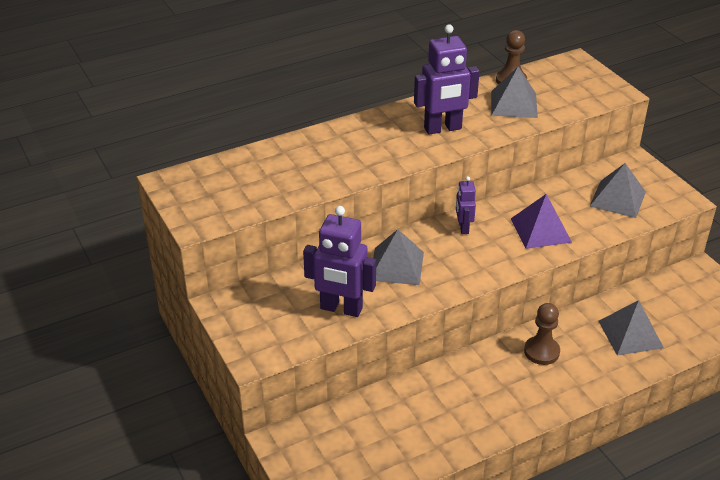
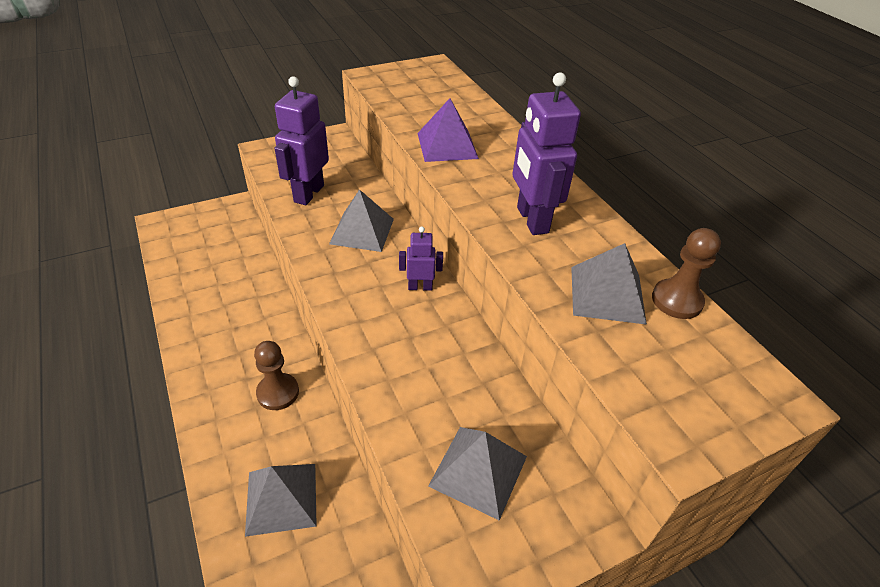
camera: 90 degrees right, 5 degrees up
(541, 230) = (408, 359): purple pyramid -> purple pyramid (447, 145)

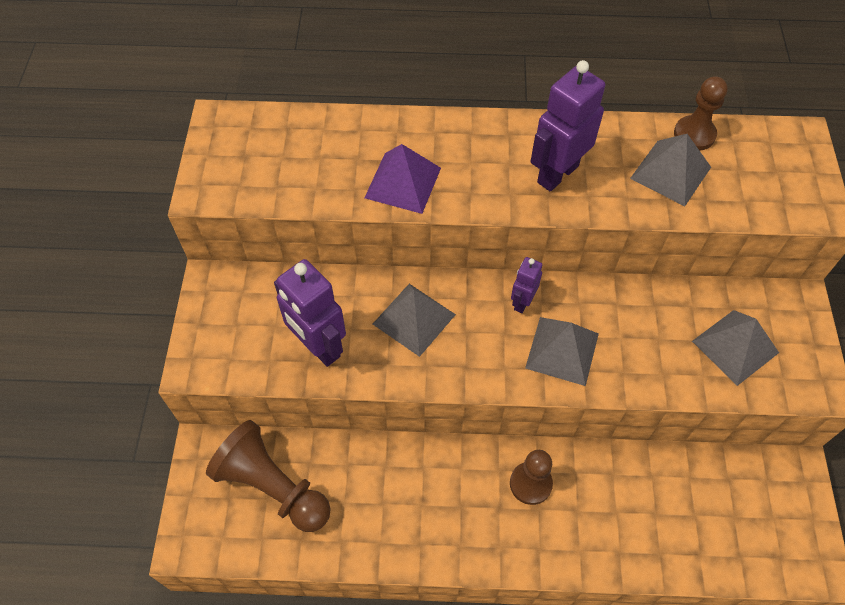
camera: 60 degrees left, 15 degrees up
(216, 245) = (273, 486): none -> brown pawn
(281, 498) = (647, 514): grey pyramid -> grey pyramid (562, 350)
(531, 220) = (557, 174): purple robot -> purple robot turned 120 degrees clockwise

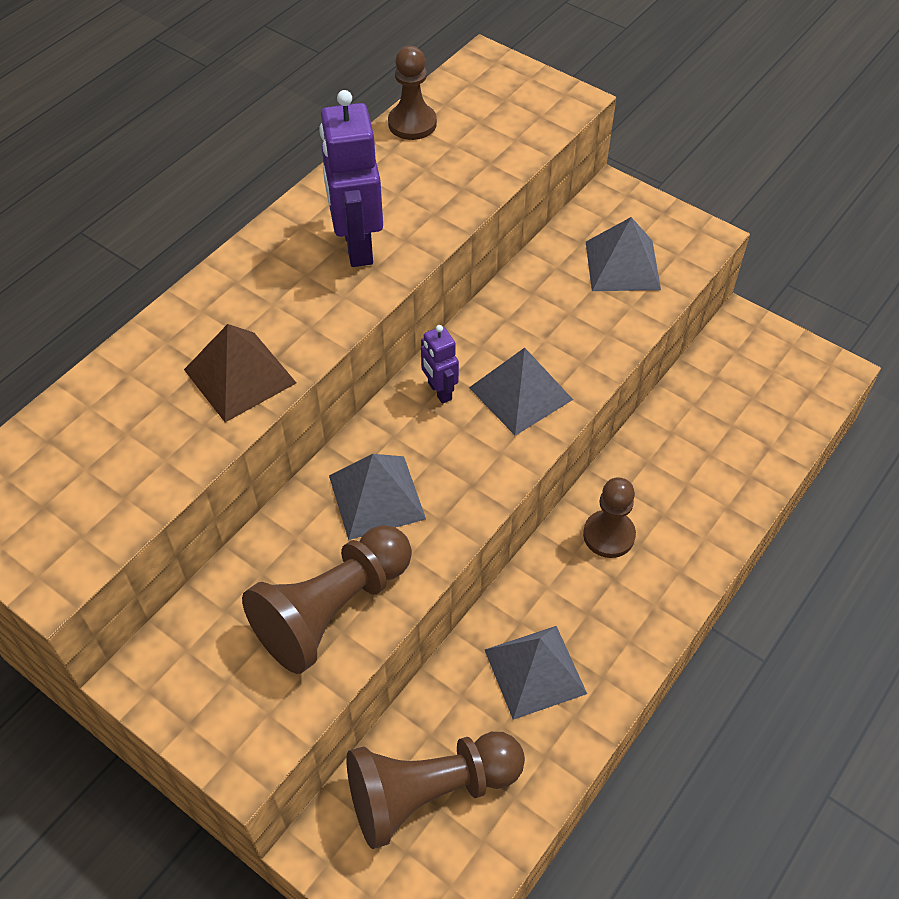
camera: 55 degrees left, 5 degrees down
(318, 347) = (332, 609): purple robot -> brown pawn
(403, 182) = (240, 376): purple pyramid -> brown pyramid
(671, 172) = (437, 166): grey pyramid -> grey pyramid (535, 671)

